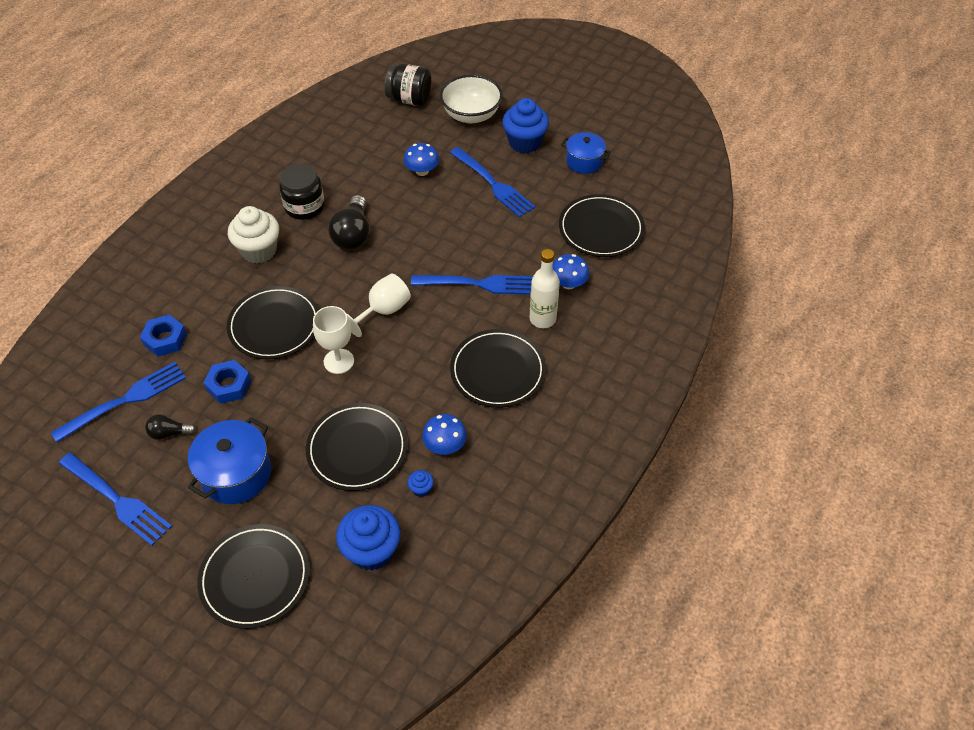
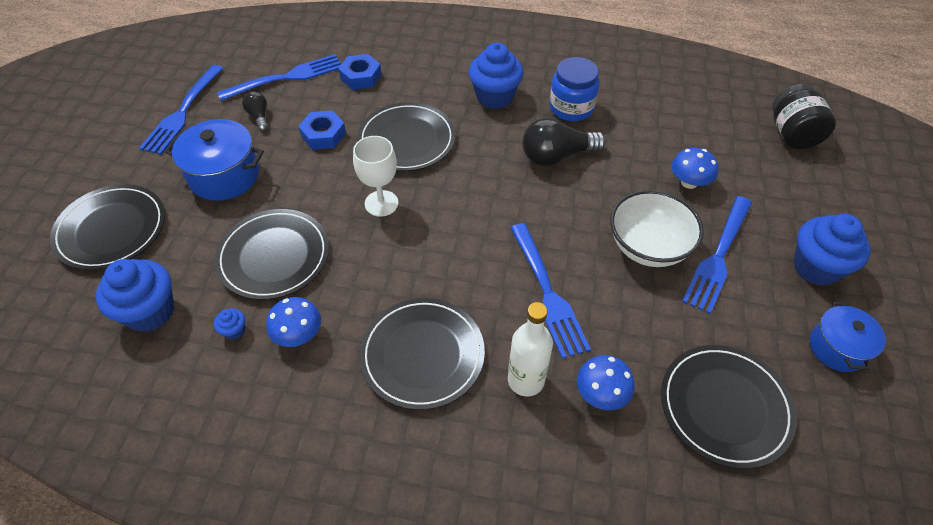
camera: 70 degrees right, 0 degrees up
(124, 401) = (285, 78): blue fork -> blue fork turned 60 degrees counterclockwise
(259, 250) = (495, 97): white cupcake -> blue cupcake
(304, 207) = (571, 108): black jar -> blue jar
(383, 311) = (464, 217): white goblet -> none
(471, 115) = (817, 198): white bowl -> white bowl (648, 247)

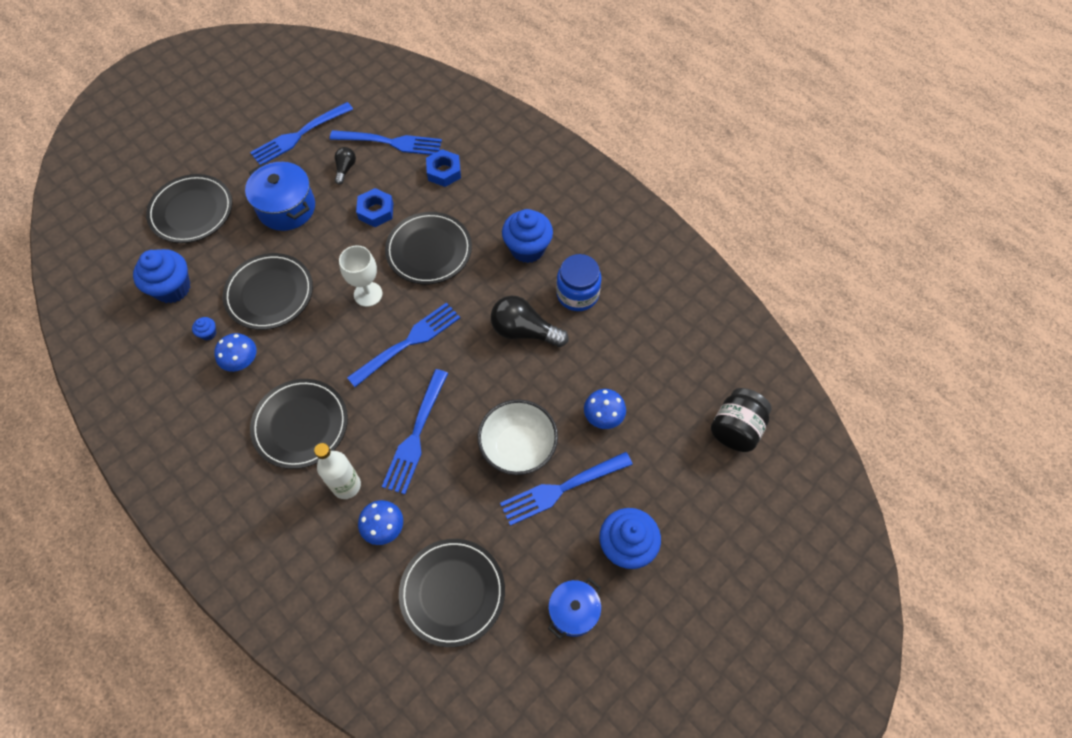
camera: 35 degrees right, 10 degrees up
(461, 222) = (407, 343): none -> blue fork

